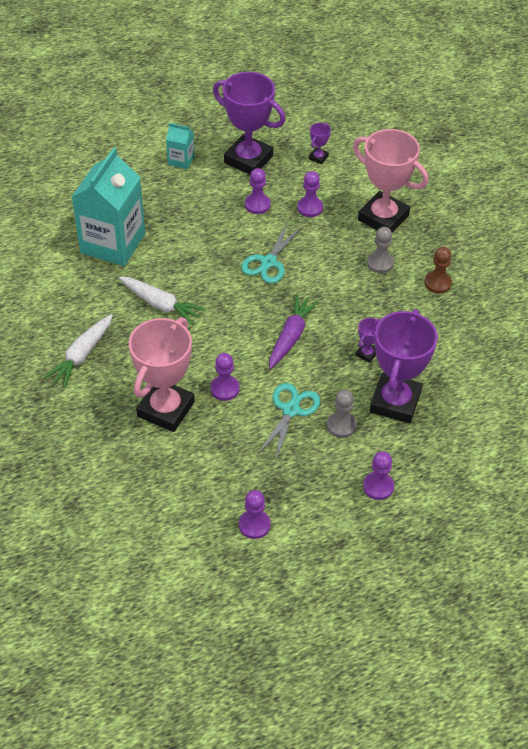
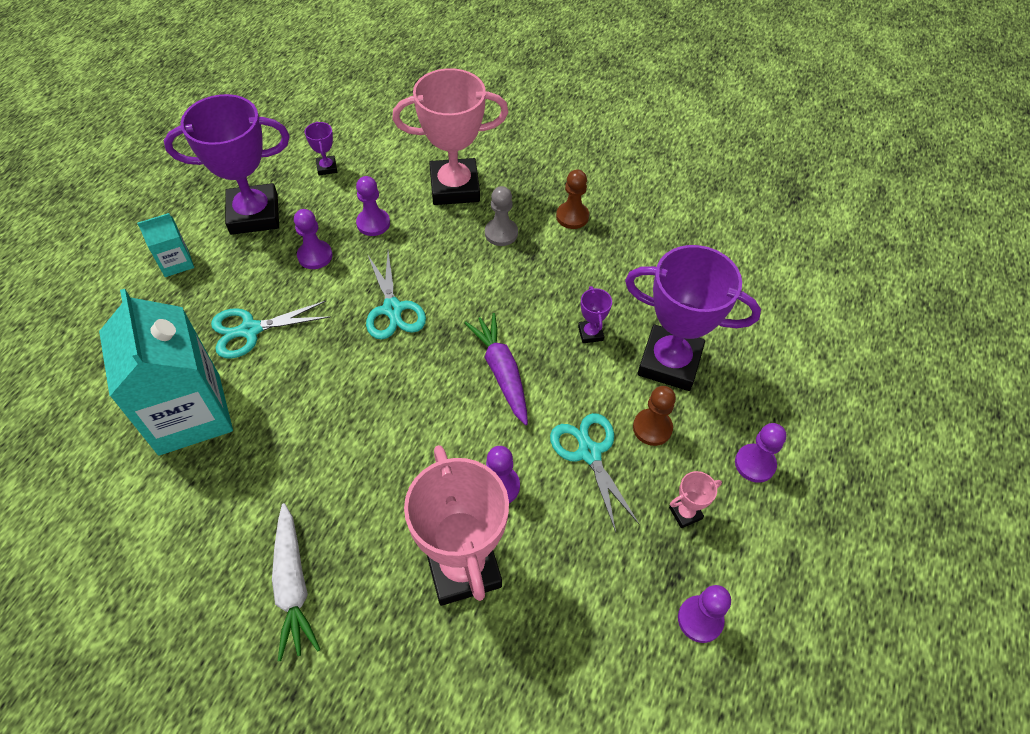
camera: 45 degrees left, 5 degrees up
(160, 304) = (324, 444): white carrot -> none
(183, 222) = (251, 330): none -> turquoise scissors
(307, 476) = (685, 513): none -> pink trophy
(341, 425) = (652, 428): grey pawn -> brown pawn
(395, 402) = (669, 362): purple trophy -> purple trophy turned 45 degrees counterclockwise

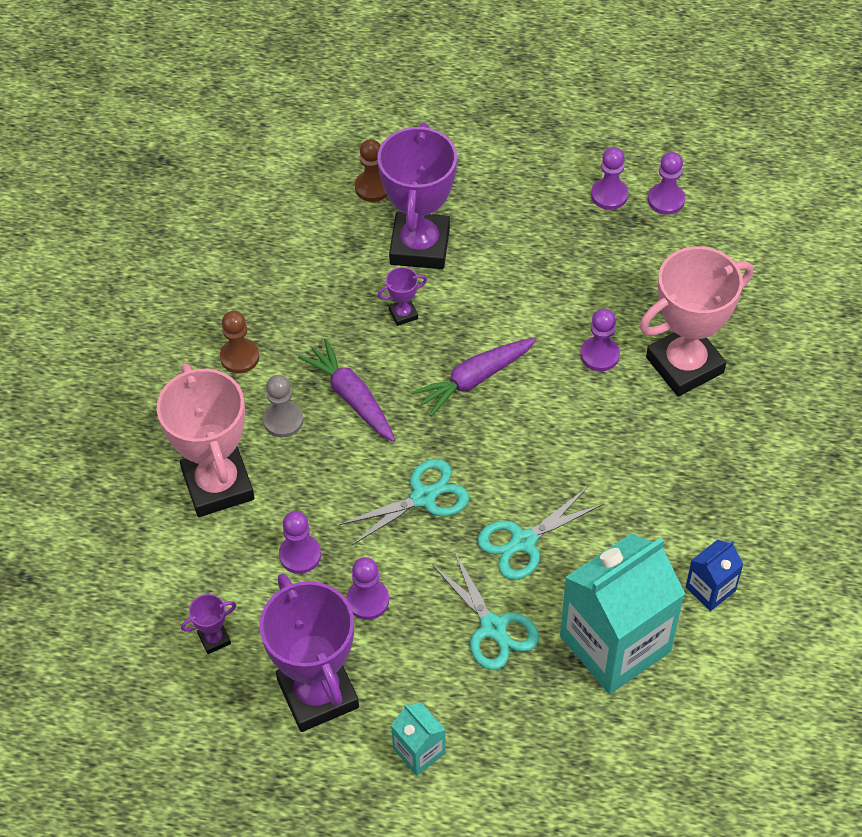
camera: 100 degrees left, 0 degrees up
(200, 509) = (710, 589): none -> blue carton
(293, 585) = (749, 486): white carrot -> none
(509, 280) = (351, 397): none -> purple carrot
(589, 453) = (542, 293): turquoise scissors -> turquoise scissors (524, 541)
(652, 428) = (499, 251): brown pawn -> brown pawn (373, 187)
(685, 513) = (577, 218): pink trophy -> none
(755, 464) = (511, 175): purple pawn -> purple pawn (609, 195)

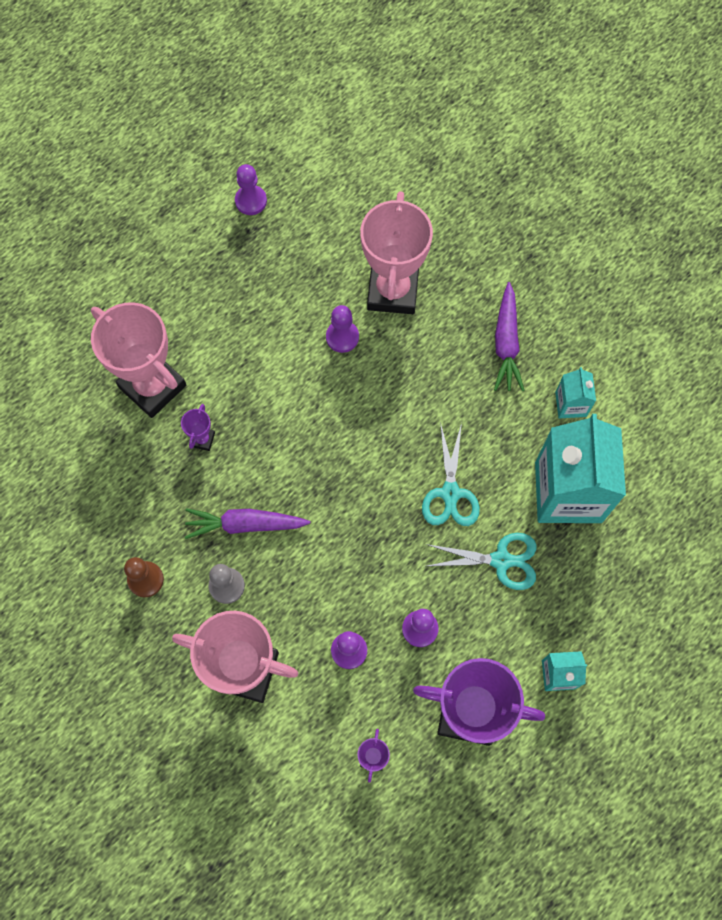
camera: 55 degrees left, 15 degrees up
(373, 187) = (71, 381): brown pawn -> none
(419, 246) = (152, 386): purple trophy -> pink trophy
(423, 497) = (366, 534): turquoise scissors -> none
(475, 379) = (297, 431): purple carrot -> purple carrot (506, 343)
(609, 195) = (216, 232): purple pawn -> none
(710, 589) = (571, 404): blue carton -> turquoise carton

